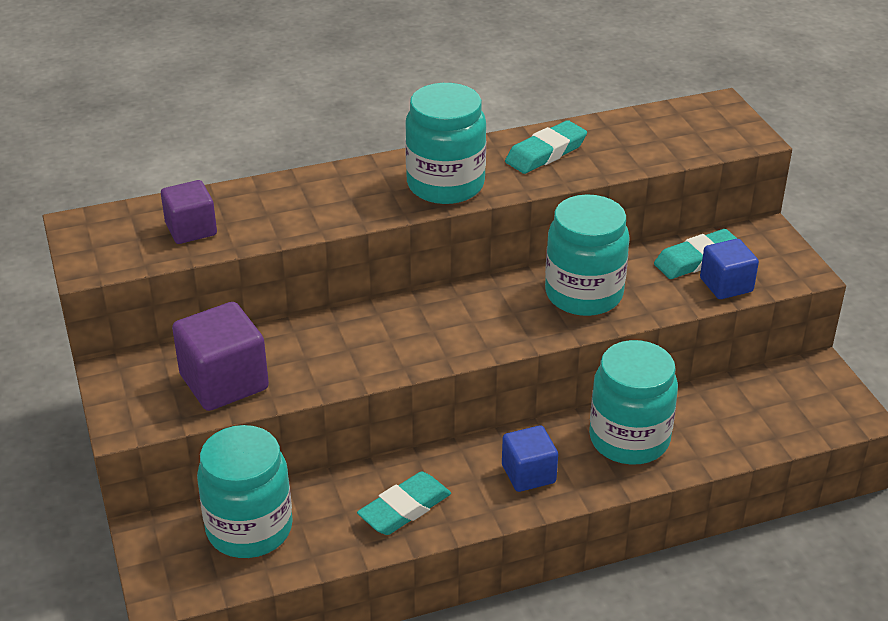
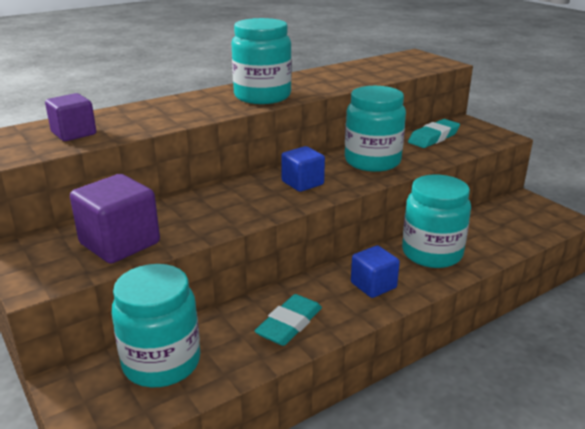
camera: 15 degrees left, 10 degrees down
(546, 153) = (322, 78): turquoise eraser -> none
(726, 285) = (461, 147): blue cube -> blue cube (302, 183)

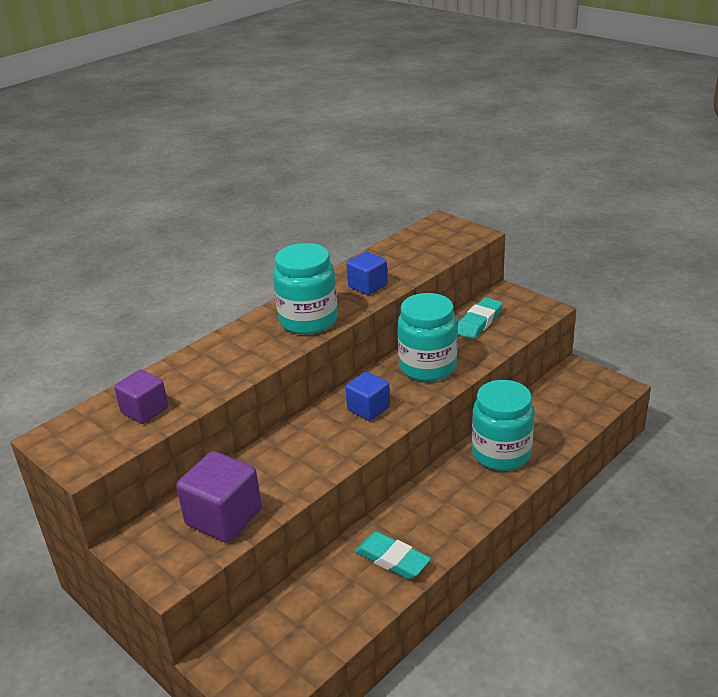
camera: 10 degrees left, 5 degrees up
(161, 363) = (291, 622): turquoise jar -> none
(289, 324) = (392, 559): turquoise eraser -> turquoise eraser turned 75 degrees counterclockwise
(373, 285) = (456, 501): blue cube -> blue cube (367, 286)

